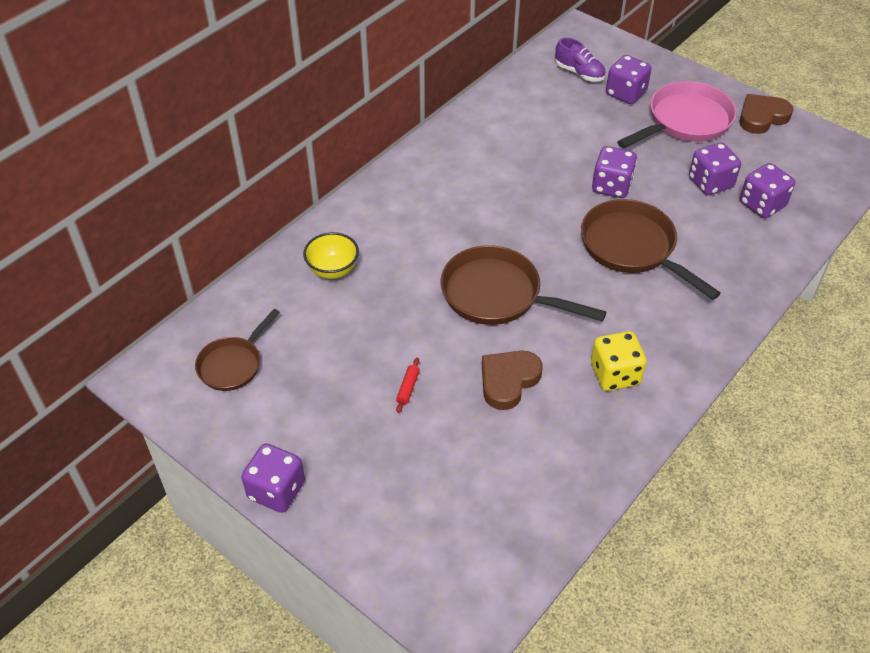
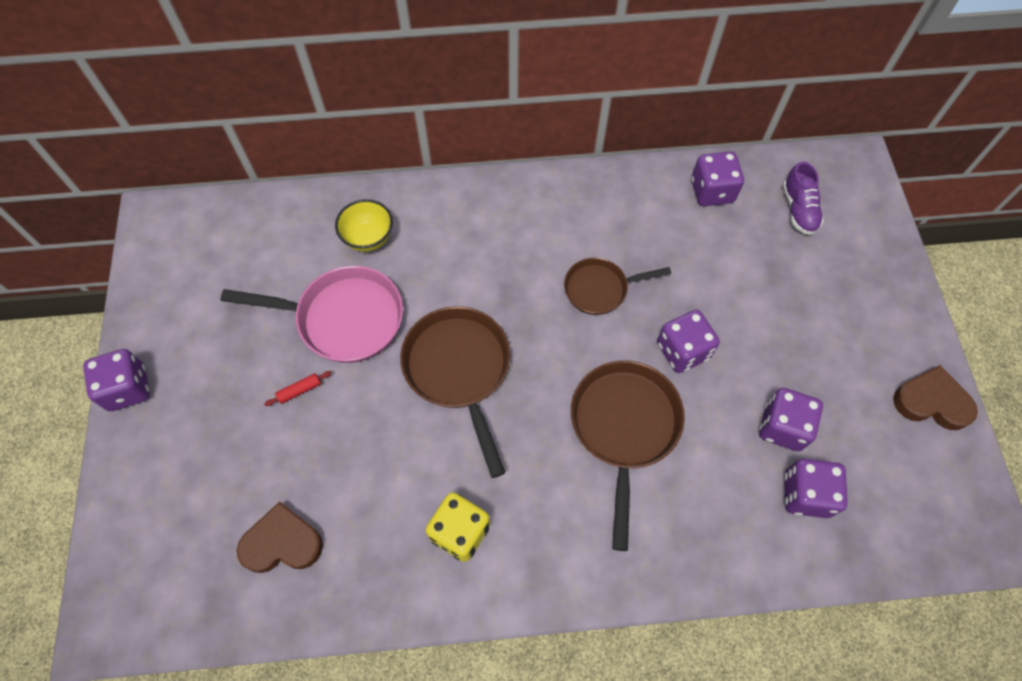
camera: 45 degrees right, 15 degrees up
(233, 364) = (216, 259): brown pan -> brown pan (600, 289)
(508, 381) = (374, 455): brown heart -> brown heart (282, 543)
(625, 93) = (818, 265): purple dice -> purple dice (712, 191)
(685, 122) = (840, 342): pink pan -> pink pan (343, 318)

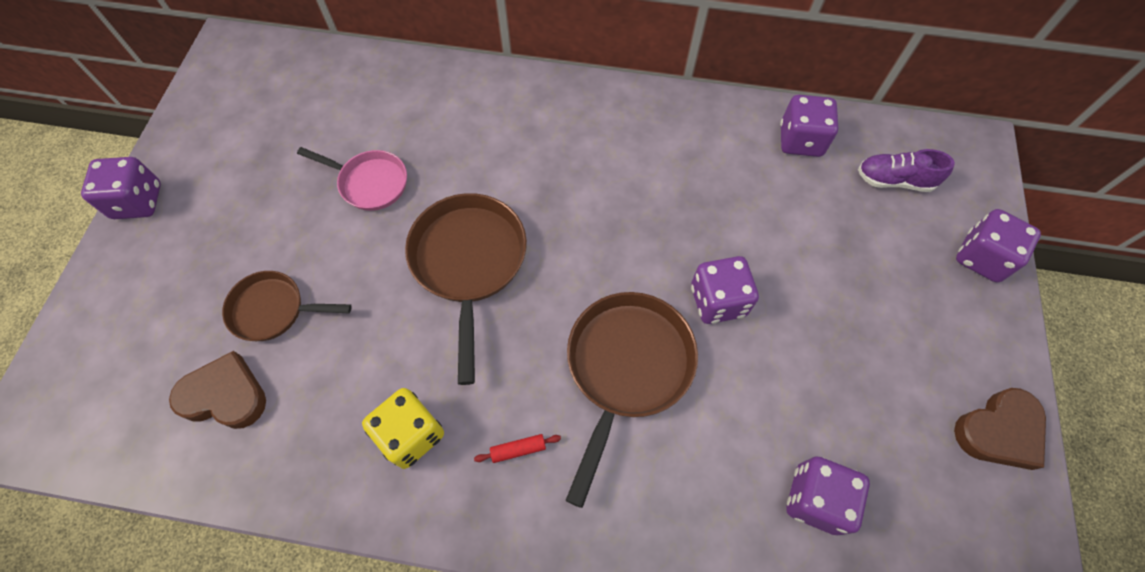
camera: 15 degrees right, 0 degrees up
(299, 390) = (300, 244): red rolling pin -> red rolling pin (518, 449)
(343, 318) = (369, 183): pink pan -> pink pan, size x0.61
(368, 238) = (423, 110): yellow bowl -> none
(600, 289) = (646, 214): brown pan -> brown pan (273, 310)
(782, 427) = (809, 414): purple dice -> purple dice (981, 257)
(798, 210) = (894, 180): purple shoe -> purple shoe turned 90 degrees clockwise
(931, 402) = (999, 431): brown heart -> brown heart turned 120 degrees clockwise

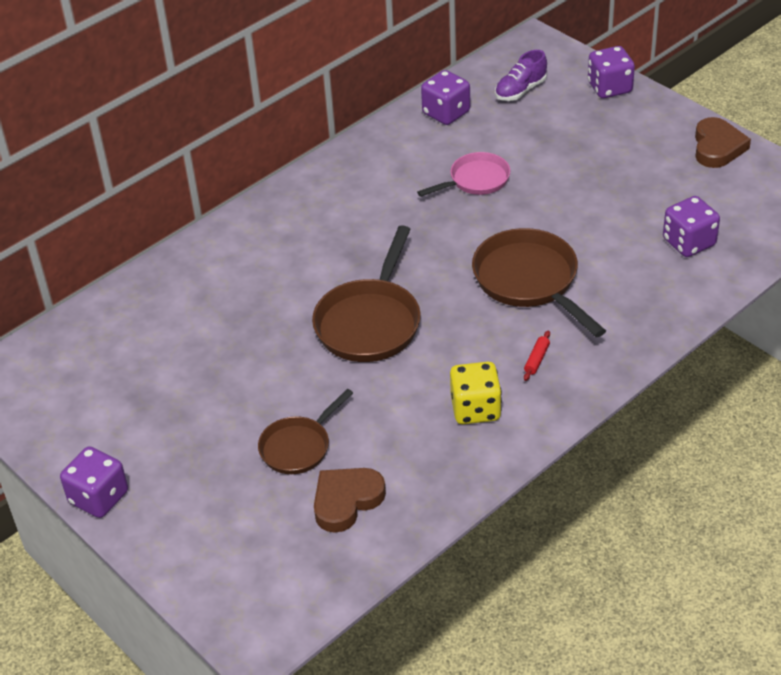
camera: 50 degrees left, 20 degrees down
(369, 183) = (238, 347): pink pan -> pink pan (475, 180)
(469, 263) = (370, 322): brown pan -> brown pan turned 105 degrees counterclockwise
(717, 301) = (524, 215): purple dice -> none

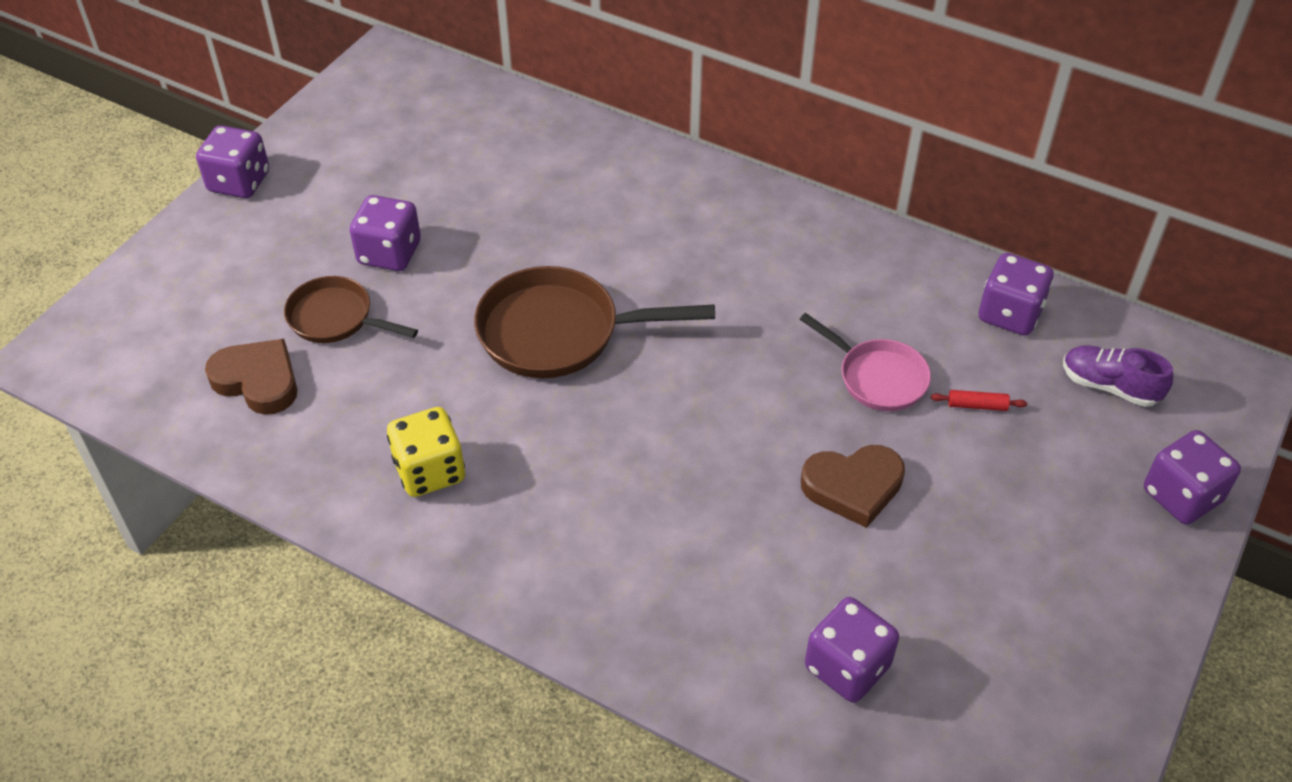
camera: 70 degrees right, 5 degrees up
(240, 406) = (389, 253): none -> purple dice
(530, 281) = (689, 481): brown pan -> none
(536, 359) = (536, 519): red rolling pin -> red rolling pin (977, 405)
(717, 147) = (1107, 673): brown heart -> brown heart (853, 487)

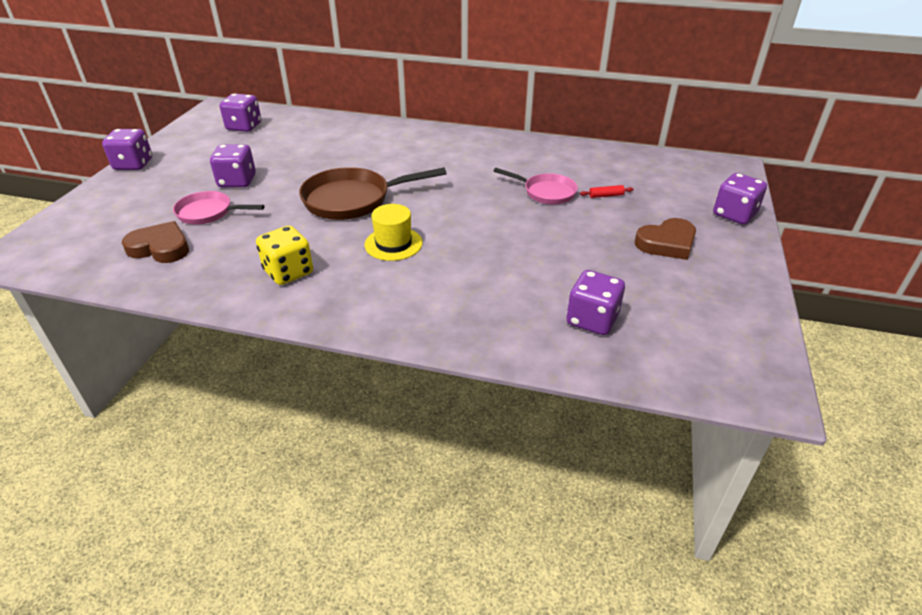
camera: 15 degrees left, 10 degrees down
(336, 318) = (208, 213): brown pan -> pink pan
(597, 445) = (393, 244): none -> yellow hat
(853, 487) = (555, 238): brown heart -> brown heart (667, 243)
(1009, 314) = (603, 159): purple dice -> purple dice (244, 127)
(1109, 386) = (670, 178): purple shoe -> none

